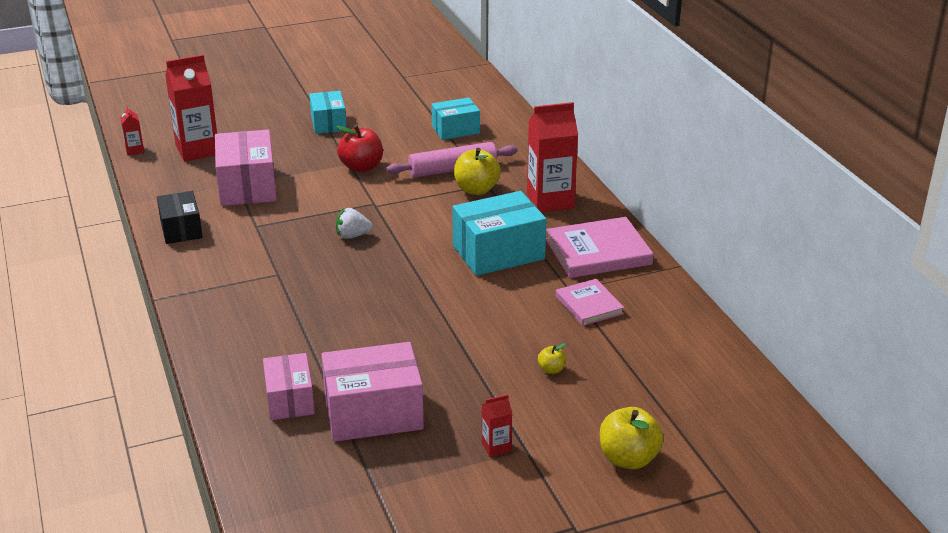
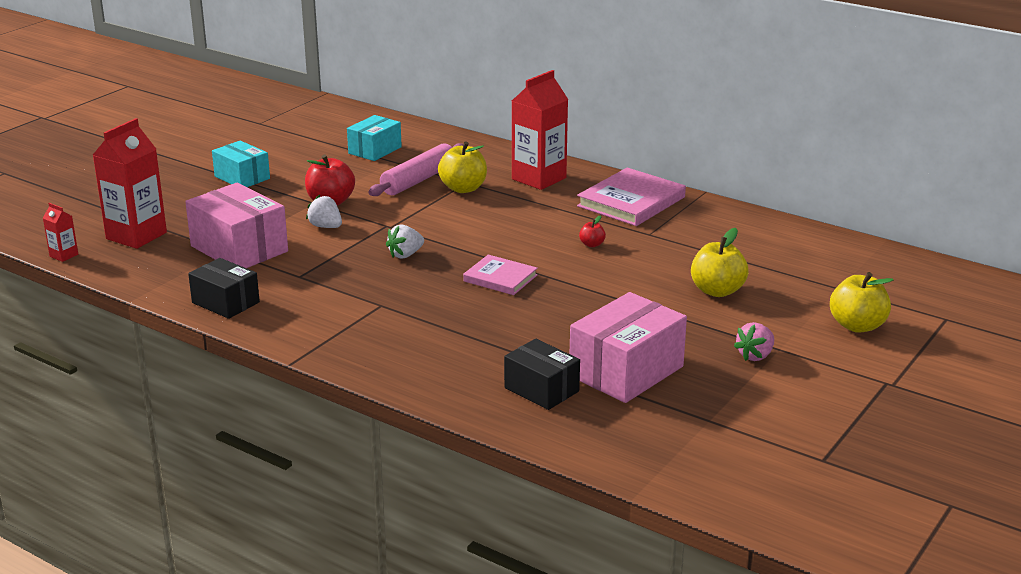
camera: 35 degrees left, 5 degrees down
(289, 400) = (541, 389): pink box -> black box
(329, 188) = (326, 227): none -> white strawberry
(496, 447) = (755, 356): red carton -> pink strawberry
(498, 253) = (552, 227): turquoise box -> none
(507, 282) = (592, 244): none -> red apple
(551, 369) = (717, 291): yellow apple -> yellow apple, size x2.03
(589, 305) = (679, 239): pink book -> pink book (500, 278)

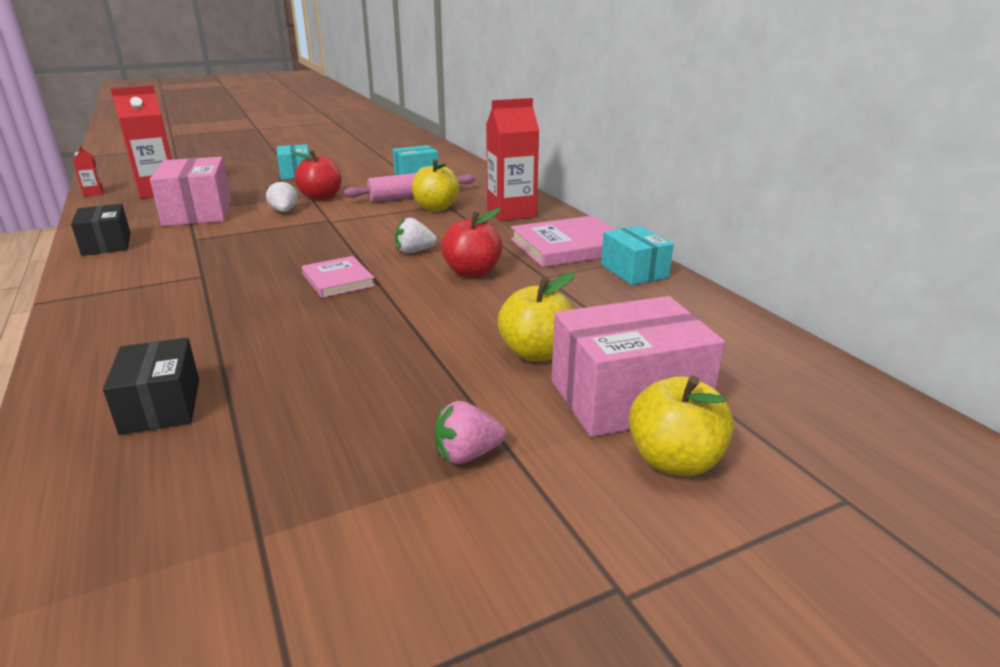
camera: 30 degrees right, 0 degrees up
(405, 255) = (299, 243): white strawberry -> white strawberry (414, 251)
(592, 244) = (472, 272): red apple -> red apple, size x2.03
(626, 371) = (283, 417): pink box -> pink box (628, 397)
(705, 212) = (634, 271): none -> turquoise box

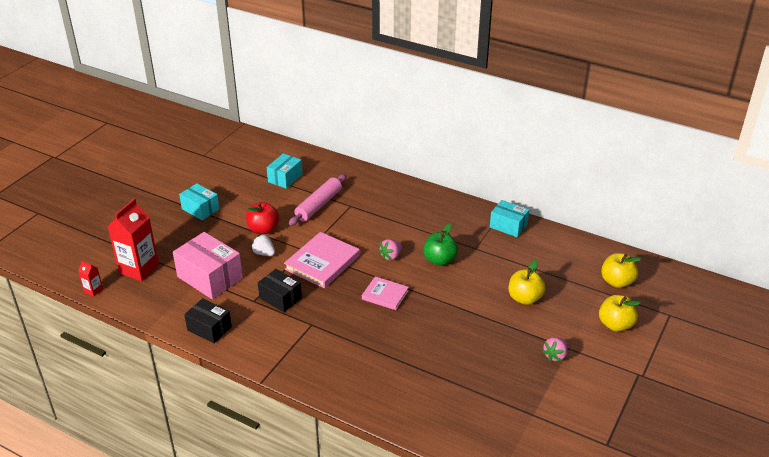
camera: 35 degrees left, 10 degrees up
(161, 406) = (425, 395): black box -> black box (280, 298)
(414, 251) = (391, 256): white strawberry -> pink strawberry
(436, 208) = (349, 212): yellow apple -> yellow apple (617, 282)
(472, 272) = (439, 260): red apple -> green apple
(511, 213) = (397, 200): red carton -> none
(569, 246) = (460, 218): pink book -> pink book (322, 262)
(628, 397) = (577, 304): pink box -> none

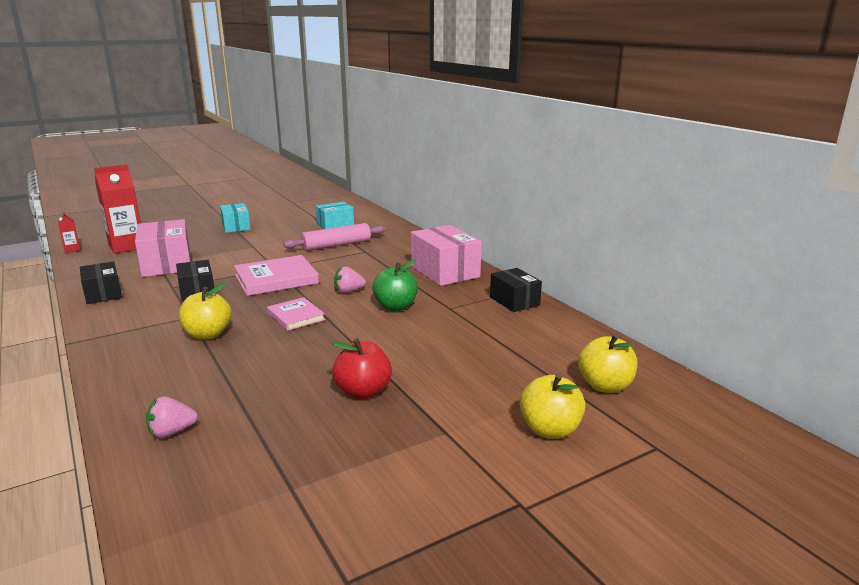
camera: 30 degrees right, 15 degrees down
(263, 229) = (263, 248): red apple -> red apple (363, 391)
(264, 253) = (237, 261): white strawberry -> none
(434, 210) = (445, 272): none -> pink box
(508, 226) = (514, 301): turquoise box -> black box
(524, 298) = (451, 364): yellow apple -> yellow apple (208, 334)
(555, 356) = (415, 433): pink strawberry -> pink strawberry (172, 432)

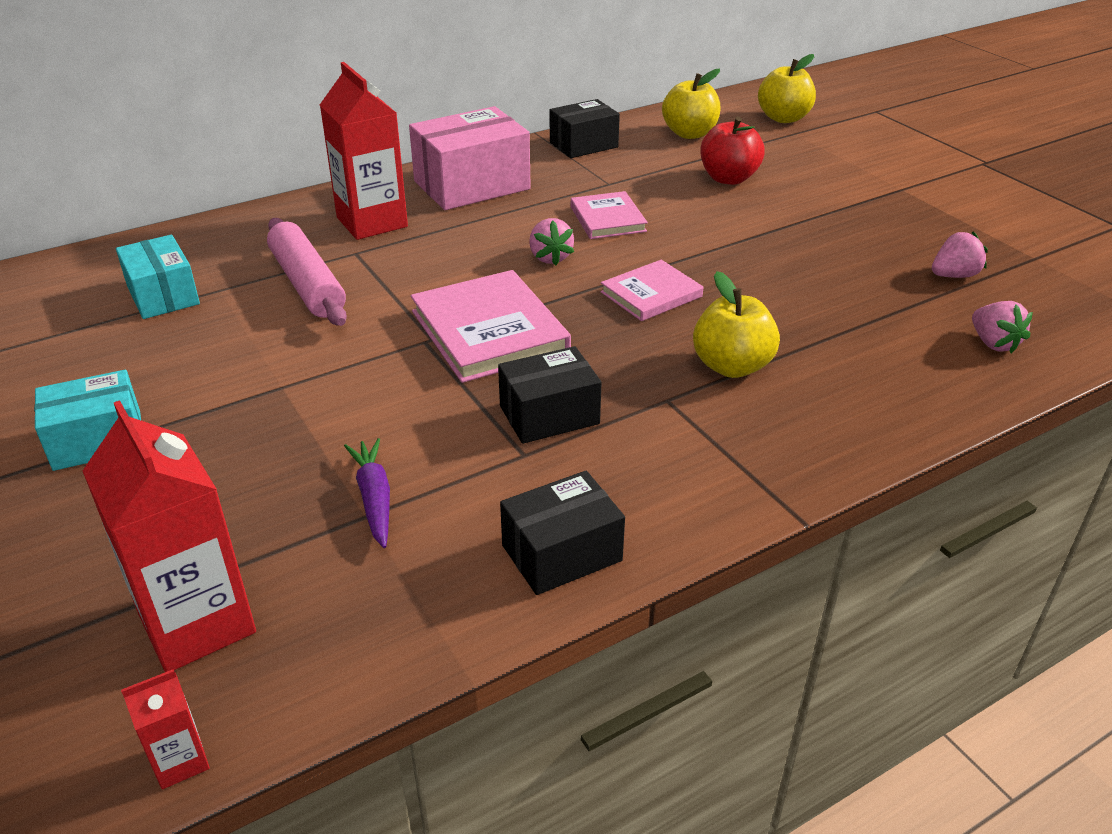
camera: 90 degrees left, 15 degrees up
(167, 264) = (374, 498): pink box -> purple carrot
(276, 432) = (954, 275): none -> pink strawberry
(363, 391) = (847, 232): red apple -> red apple (728, 178)
(395, 307) = (607, 219): green apple -> pink book
(398, 252) = (372, 222): none -> red carton
(550, 430) = (872, 146): yellow apple -> yellow apple (689, 133)

